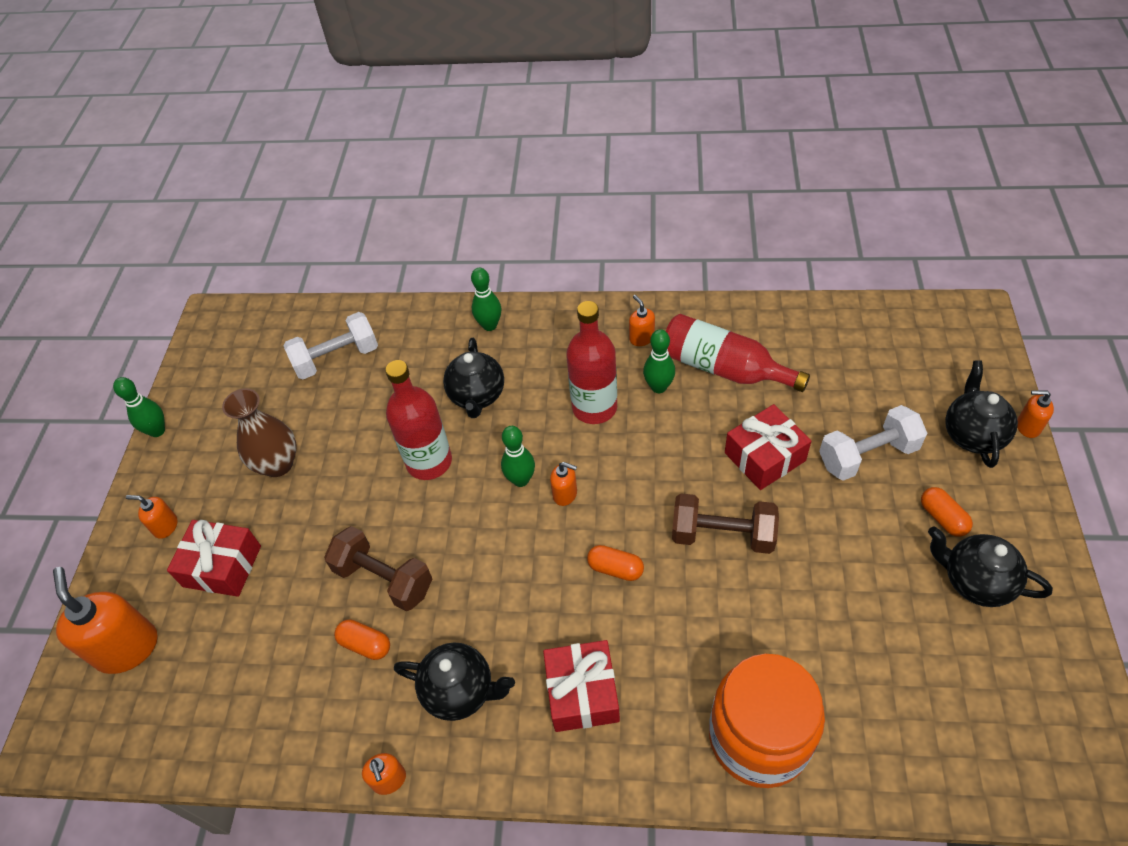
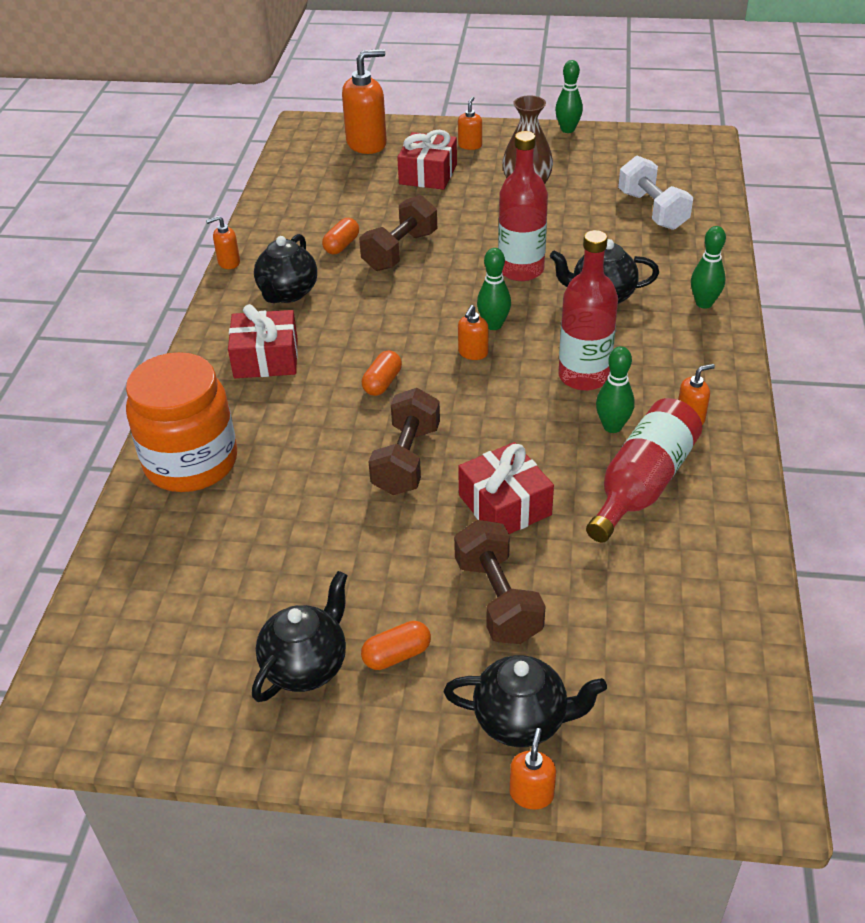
camera: 90 degrees right, 10 degrees down
(867, 455) = (497, 600): white dumbbell -> brown dumbbell

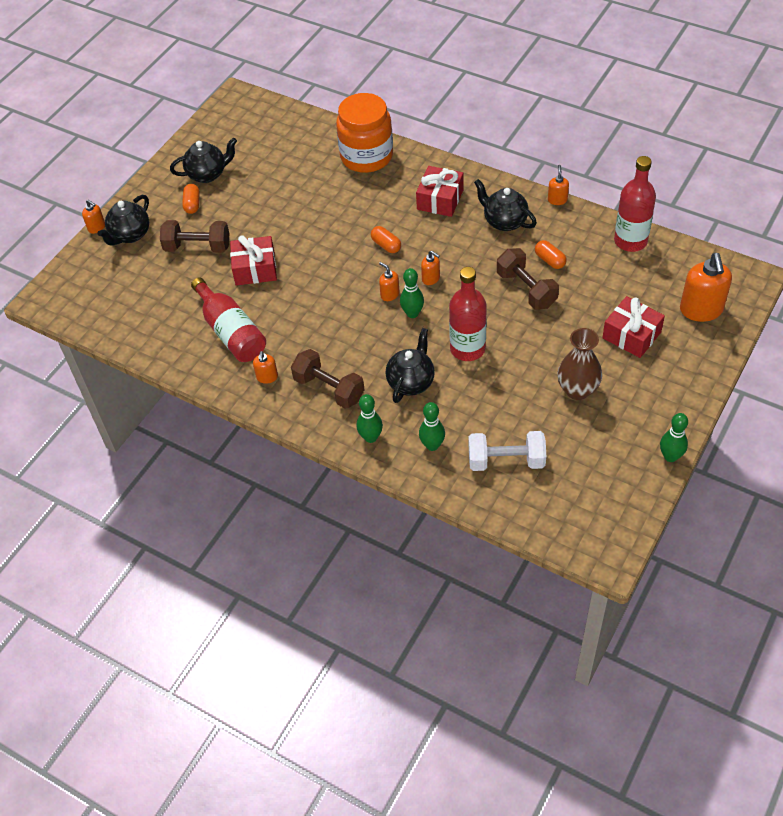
camera: 115 degrees right, 10 degrees up
(306, 666) = (208, 174): black teapot -> black teapot turned 75 degrees counterclockwise
(406, 460) = (314, 239): brown dumbbell -> brown dumbbell (329, 389)
(470, 145) = (669, 377): orange soap dispenser -> orange soap dispenser (431, 278)
(584, 376) = (335, 340): red bottle -> red bottle (630, 241)
(612, 427) = (283, 337): green bowling pin -> green bowling pin (432, 445)

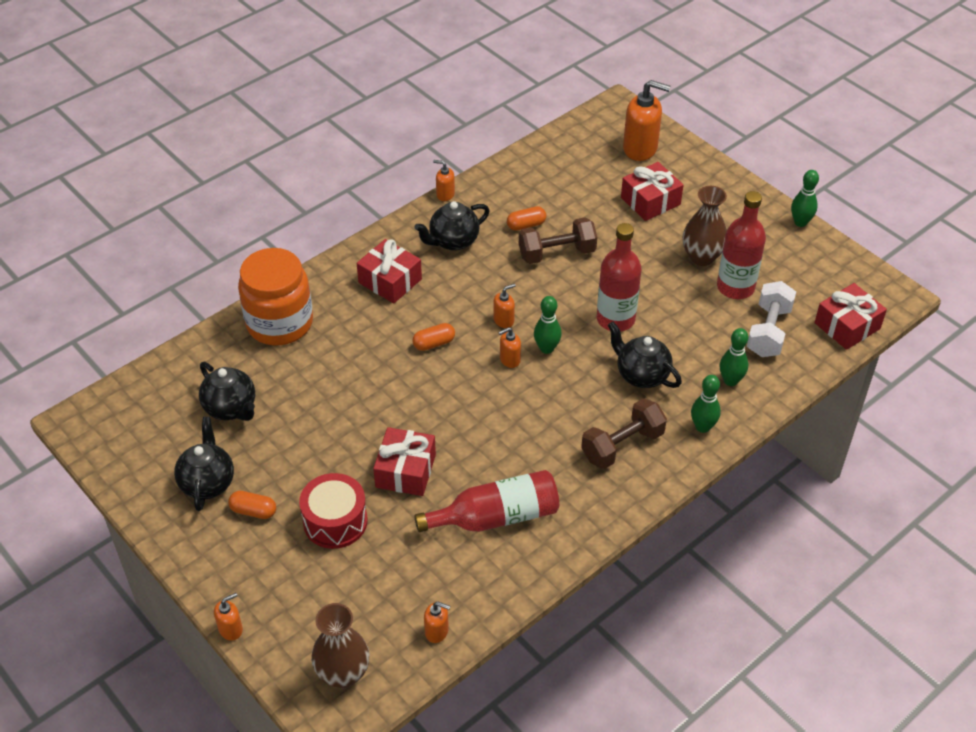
camera: 75 degrees left, 5 degrees down
(77, 292) = (343, 673): none -> brown vase
(130, 235) = (269, 592): black teapot -> black teapot (231, 408)
(197, 247) = (335, 521): brown dumbbell -> red drum
(267, 377) = (582, 497): orange soap dispenser -> orange soap dispenser (437, 631)
(544, 521) = (847, 326): none -> red gift
(630, 241) = (531, 163): red bottle -> red bottle (735, 287)

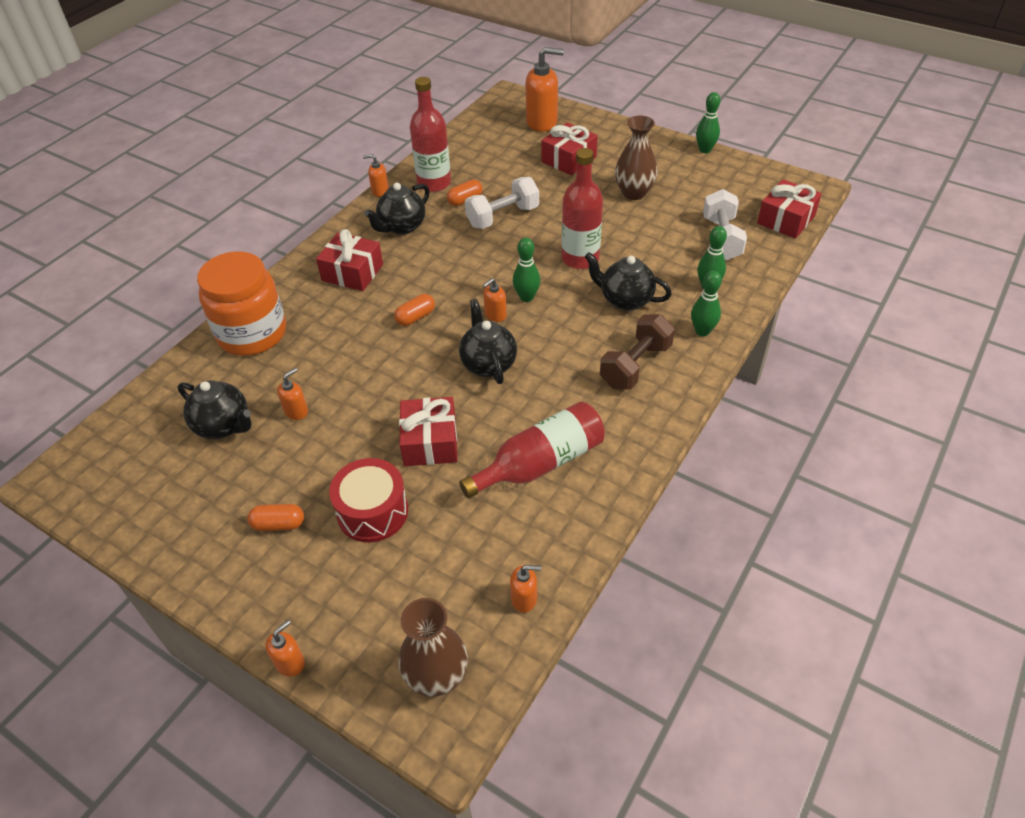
camera: 15 degrees left, 0 degrees up
(207, 483) = (218, 508): black teapot -> black teapot (488, 364)
(504, 320) = (476, 282): orange soap dispenser -> orange soap dispenser (296, 411)
(557, 253) = (503, 217): brown dumbbell -> white dumbbell
(735, 287) = (675, 210): red bottle -> red bottle (434, 183)

